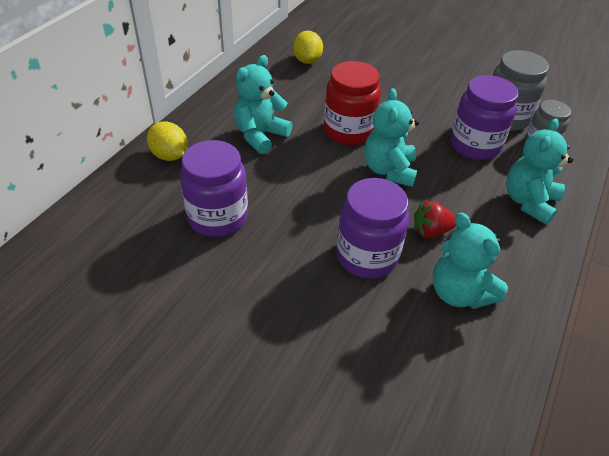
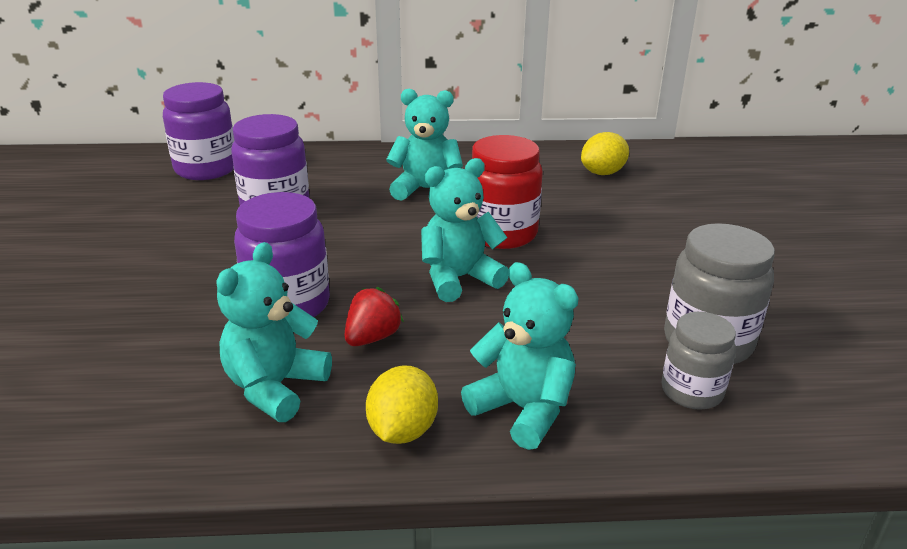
camera: 60 degrees right, 15 degrees down
(169, 155) = (341, 161): yellow lemon -> yellow lemon (402, 430)
(431, 231) = (372, 338): red strawberry -> red strawberry turned 75 degrees clockwise
(474, 145) = (598, 330): purple jar -> purple jar (206, 169)
(529, 202) = (523, 409): turquoise teddy bear -> turquoise teddy bear turned 45 degrees clockwise

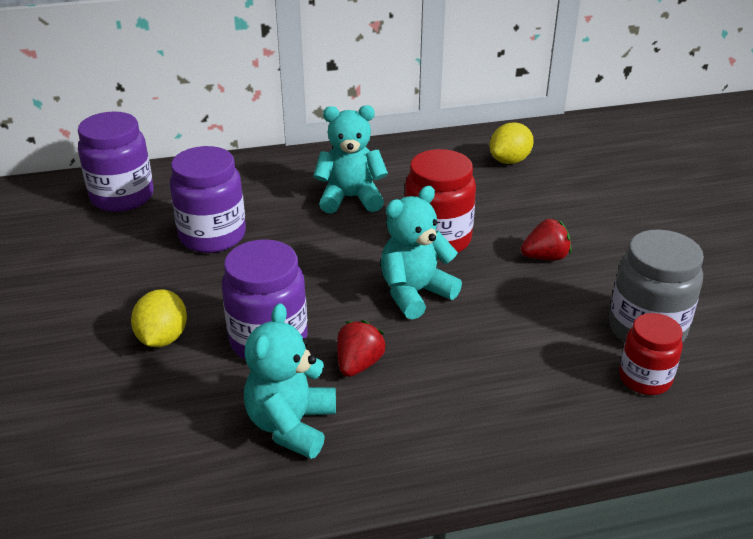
camera: 10 degrees left, 5 degrees up
(402, 430) = (418, 450): yellow lemon -> yellow lemon (163, 338)
(523, 409) = (512, 415): turquoise teddy bear -> none
(613, 261) = (545, 257): none -> red strawberry
(691, 391) = (644, 379): grey jar -> red jar

